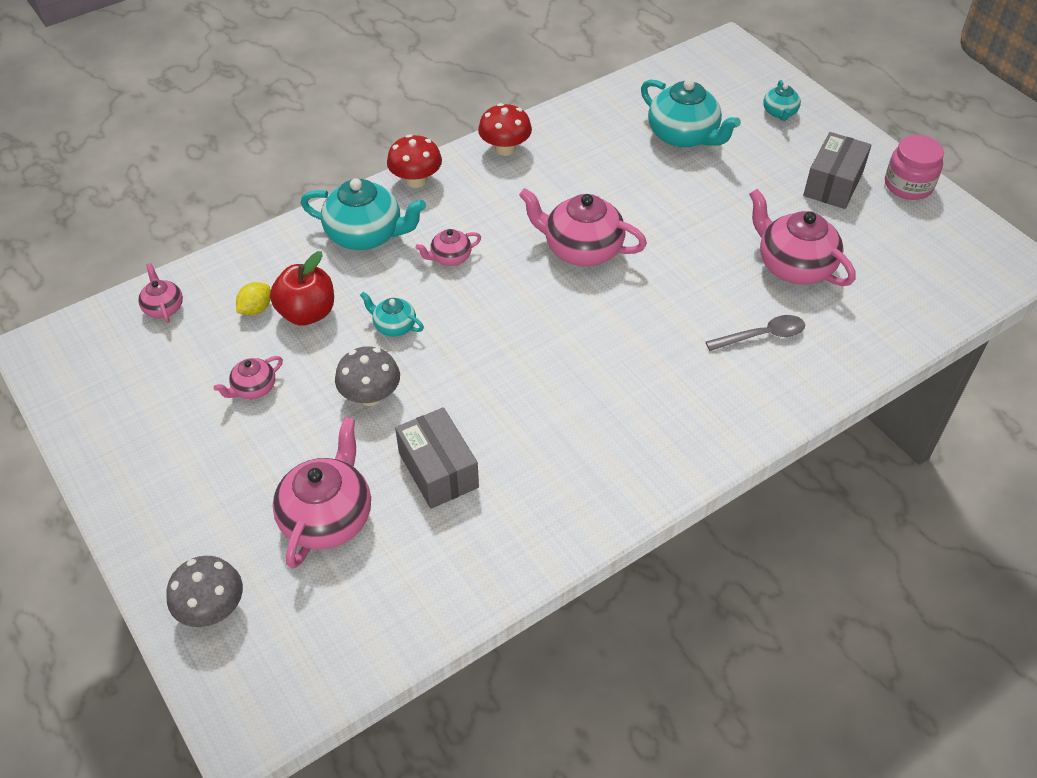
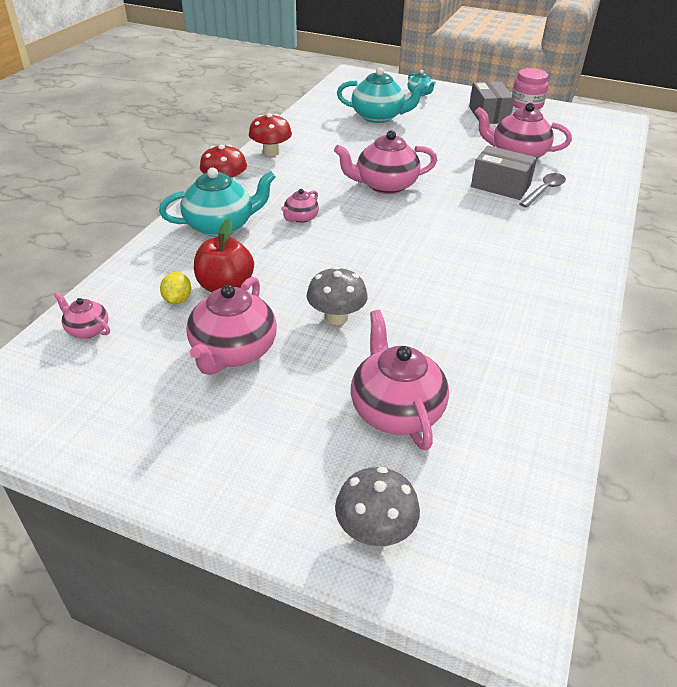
camera: 35 degrees left, 10 degrees down
(253, 388) = (233, 351): pink teapot -> pink teapot, size x1.94
(394, 326) = (304, 269): turquoise teapot -> none
(438, 470) = (441, 340): grey box -> grey box (500, 186)

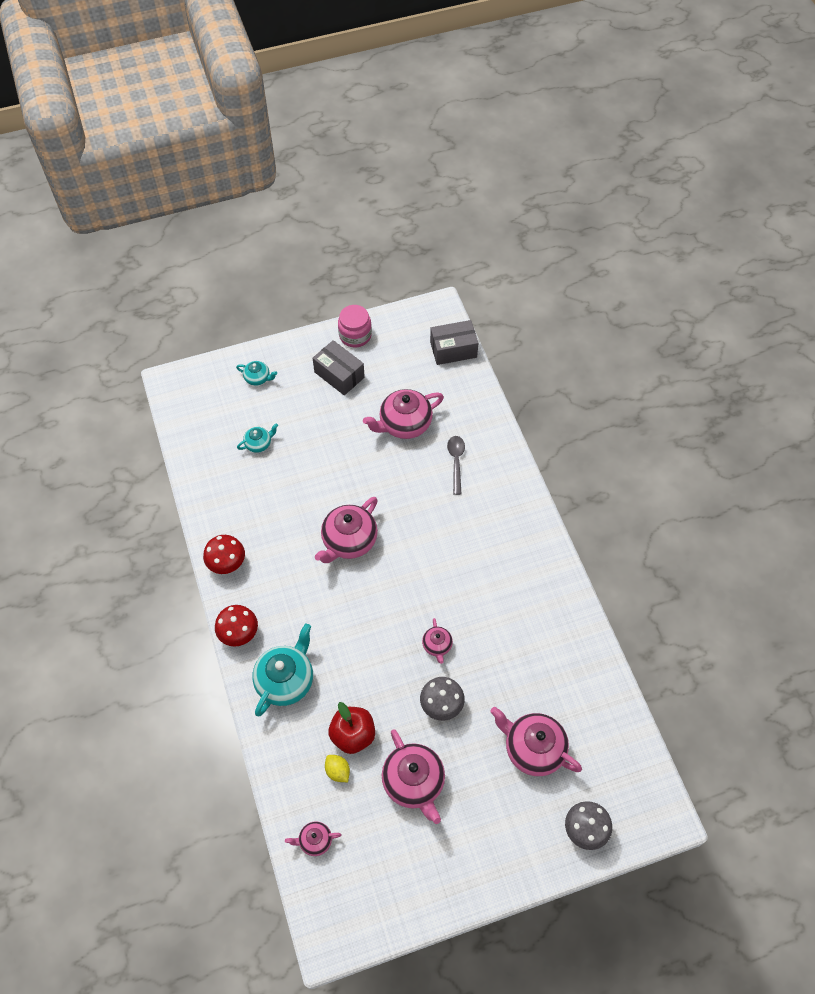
camera: 40 degrees left, 20 degrees up
(300, 218) = (329, 627): pink teapot -> pink teapot (437, 645)
(378, 117) = (259, 444): turquoise teapot -> turquoise teapot, size x0.52
(500, 186) = (424, 478): grey box -> grey box (453, 349)

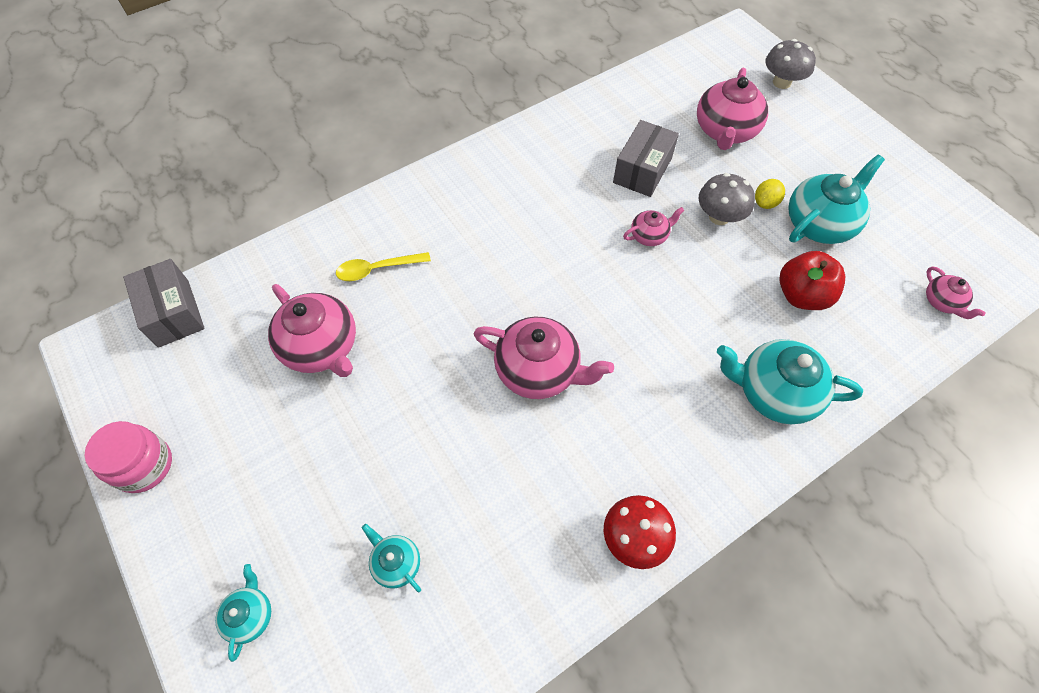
camera: 105 degrees left, 0 degrees up
(239, 633) = (738, 478): red mushroom -> none
(337, 771) = (852, 300): yellow lemon -> yellow lemon (765, 203)
(339, 375) = (233, 468): grey box -> grey box (642, 170)
(414, 782) = (819, 223): pink teapot -> turquoise teapot
(456, 462) = (377, 269): grey spoon -> yellow spoon

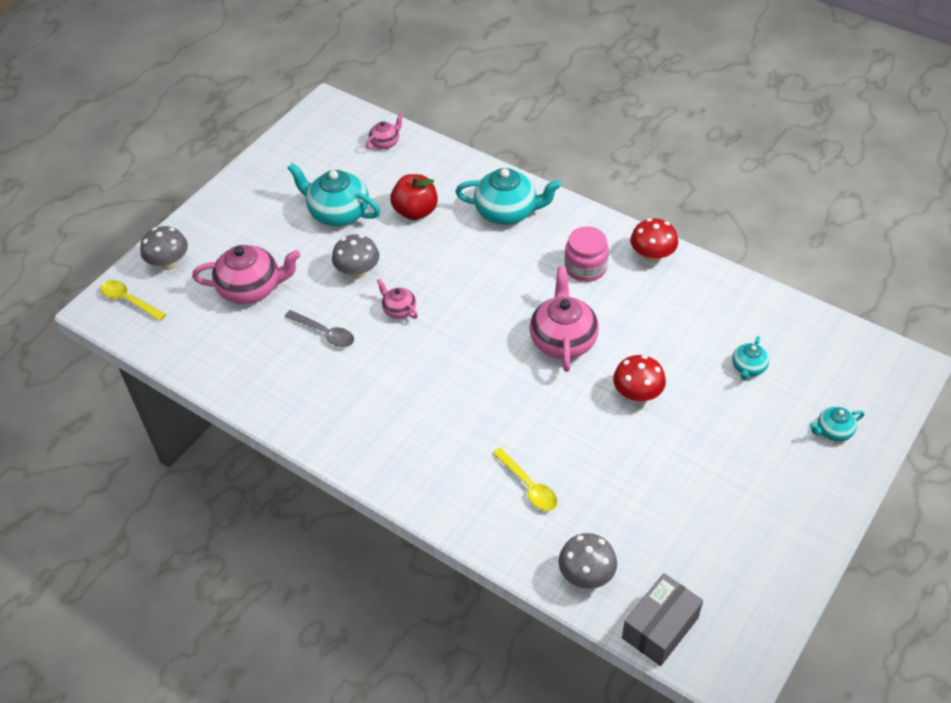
camera: 110 degrees left, 10 degrees down
(144, 465) = (793, 560): pink jar -> pink jar (585, 267)
(261, 278) = (586, 574): none -> grey mushroom
(321, 347) = (625, 490): pink teapot -> none
(427, 413) = (637, 394): none -> red mushroom
(642, 170) = (325, 333): grey box -> grey spoon
(740, 51) = (129, 300): none -> yellow spoon
(765, 203) = (329, 247): yellow lemon -> none
(774, 392) = (507, 212): turquoise teapot -> turquoise teapot turned 75 degrees counterclockwise

